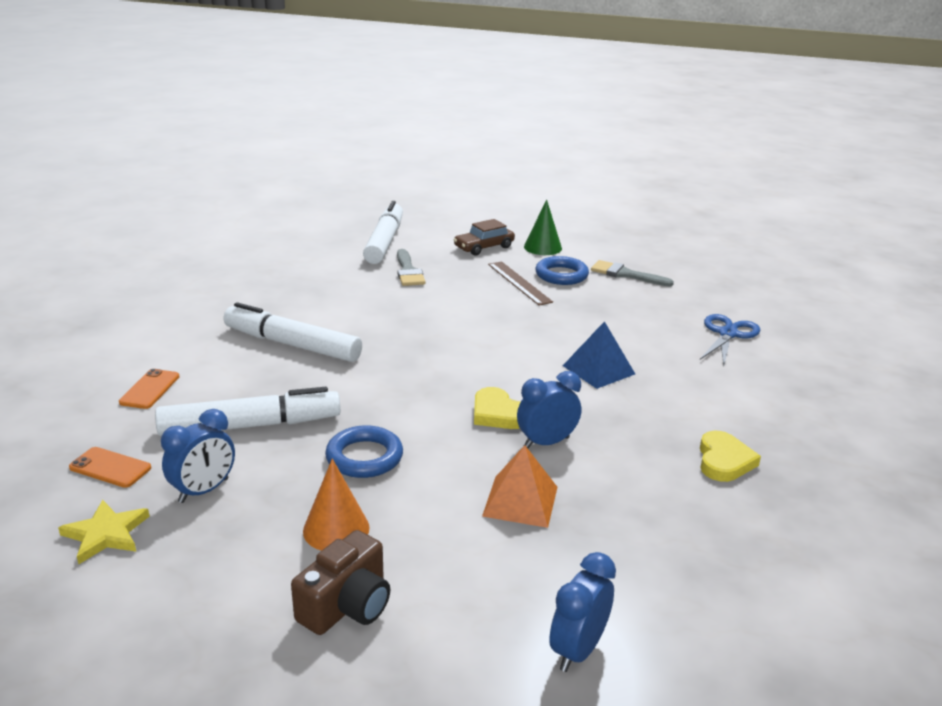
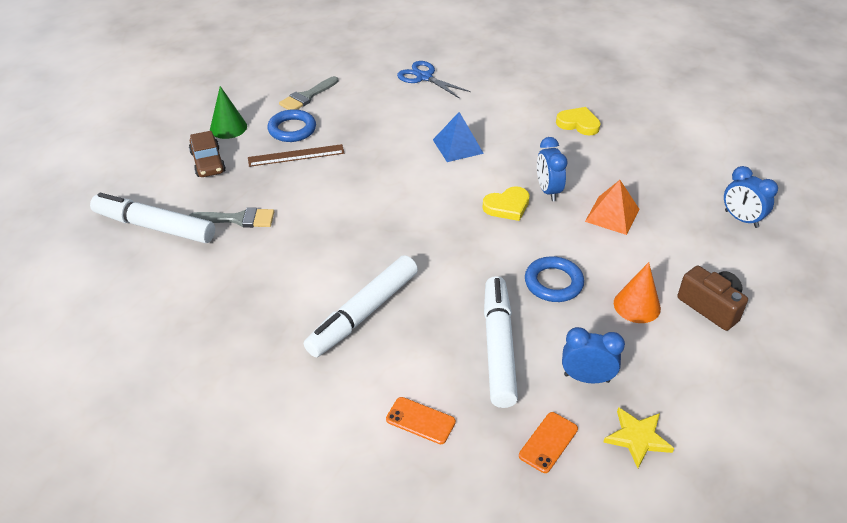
camera: 75 degrees left, 15 degrees up
(204, 491) = (586, 378): blue clock -> blue clock turned 45 degrees counterclockwise

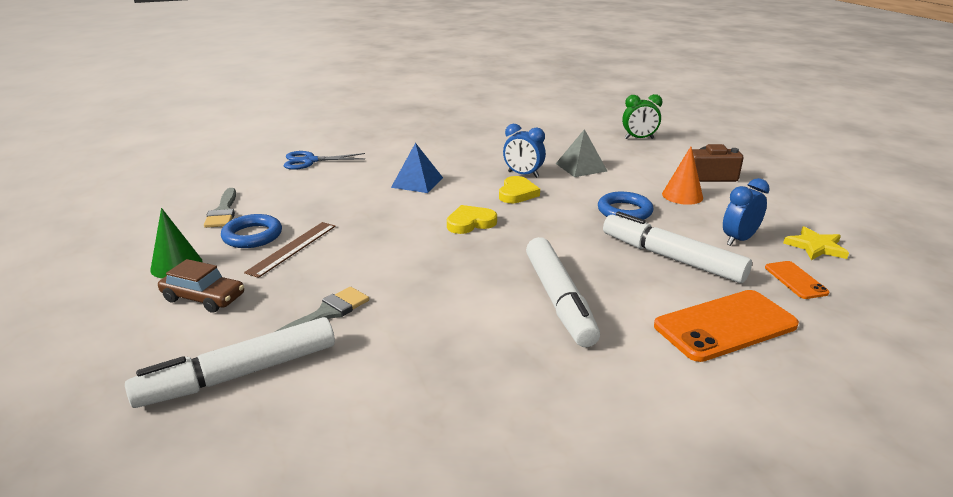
camera: 50 degrees left, 15 degrees down
(420, 420) = (725, 325): orange phone -> orange phone, size x1.94
(578, 124) = (470, 139): yellow heart -> yellow heart (470, 223)
(612, 215) = (581, 167): orange pyramid -> grey pyramid
(741, 219) = (639, 138): blue clock -> green clock

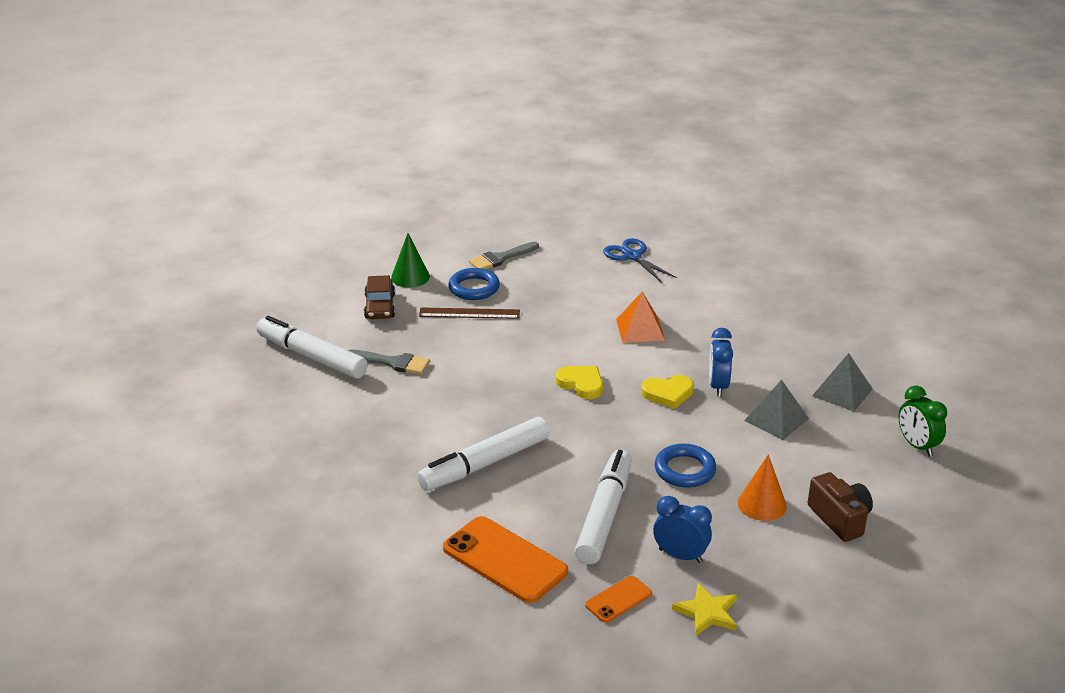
camera: 65 degrees right, 5 degrees up
(417, 182) = (640, 329): blue pyramid -> orange pyramid
(564, 142) = (842, 392): none -> grey pyramid

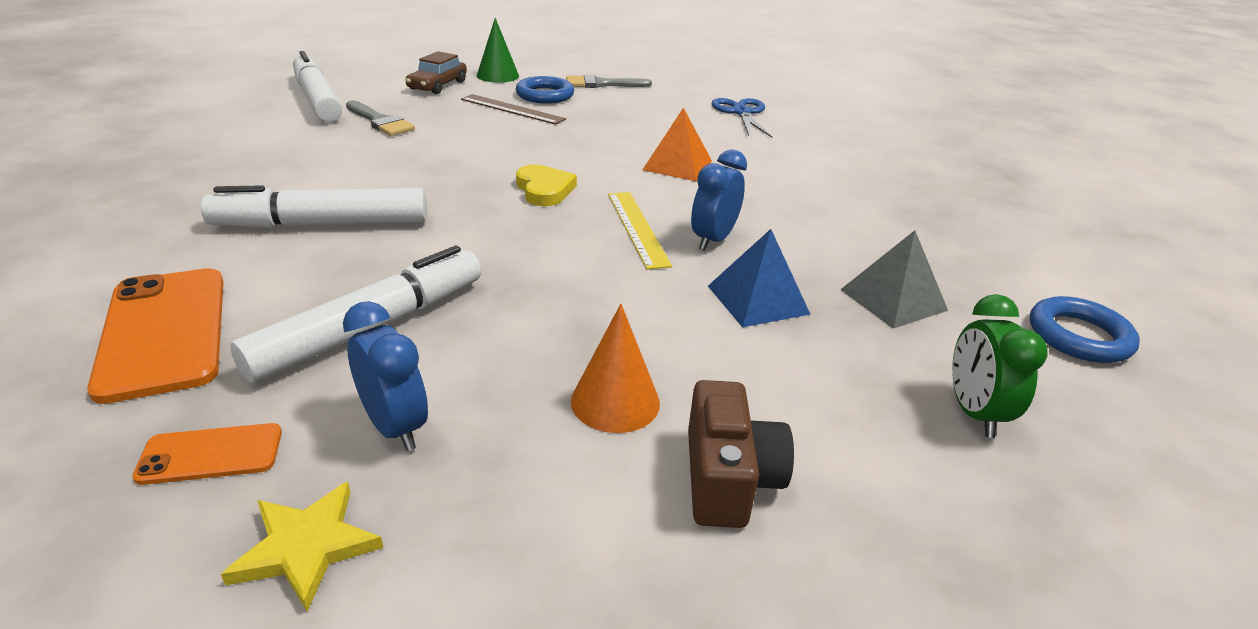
camera: 25 degrees right, 0 degrees up
(668, 394) = (637, 228): yellow heart -> yellow ruler
(685, 470) = (554, 314): blue ring -> blue ring (1079, 336)
(776, 419) = (758, 299): grey pyramid -> blue pyramid

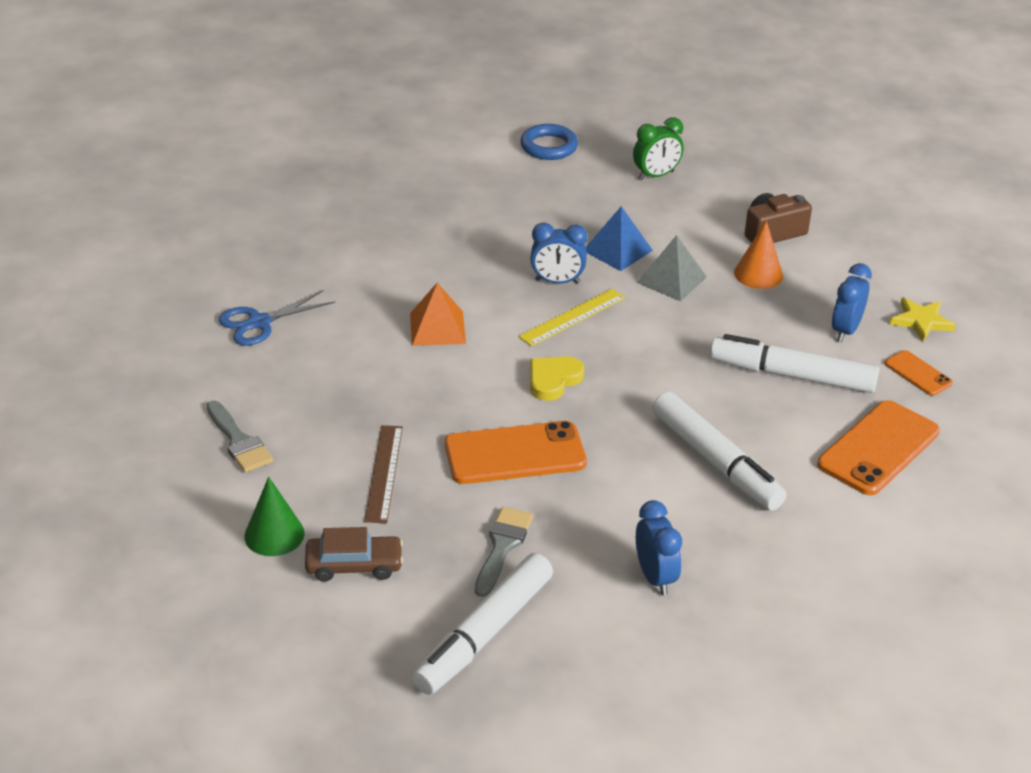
camera: 115 degrees left, 5 degrees up
(254, 156) = (655, 577): none -> blue clock
(469, 150) = (515, 454): none -> orange phone
(545, 95) = (317, 468): blue ring -> none
(893, 299) = (568, 205): grey pyramid -> grey pyramid (671, 279)

